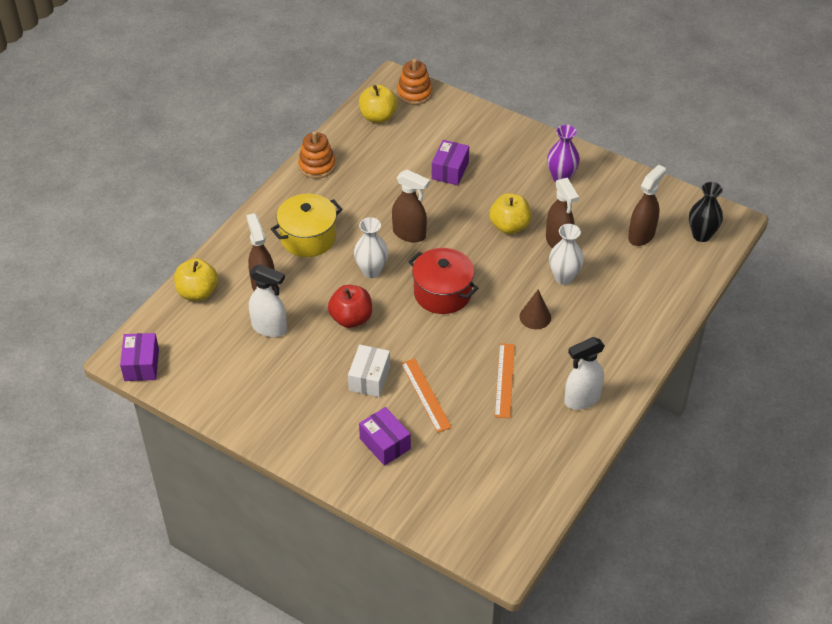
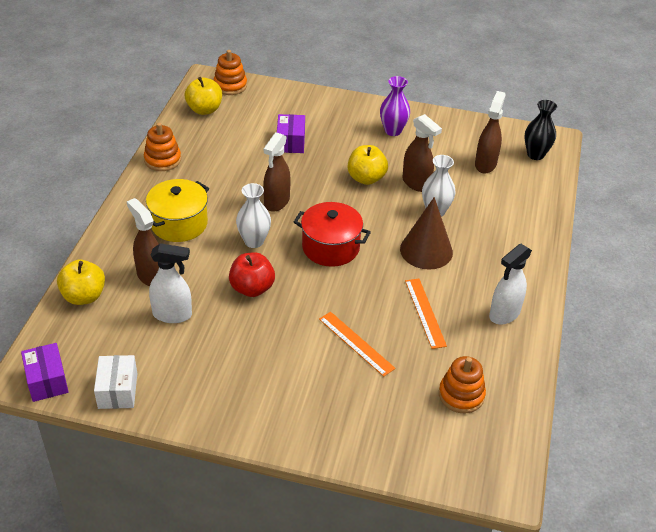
camera: 20 degrees left, 5 degrees down
(369, 378) = (294, 340): white box -> white box (117, 391)
(385, 444) = (336, 400): purple box -> none
(409, 234) = (276, 202): brown spray bottle -> brown spray bottle turned 105 degrees clockwise
(502, 467) = (461, 395): none -> orange stacking toy
(535, 317) = (426, 250): brown cone -> brown cone, size x1.70

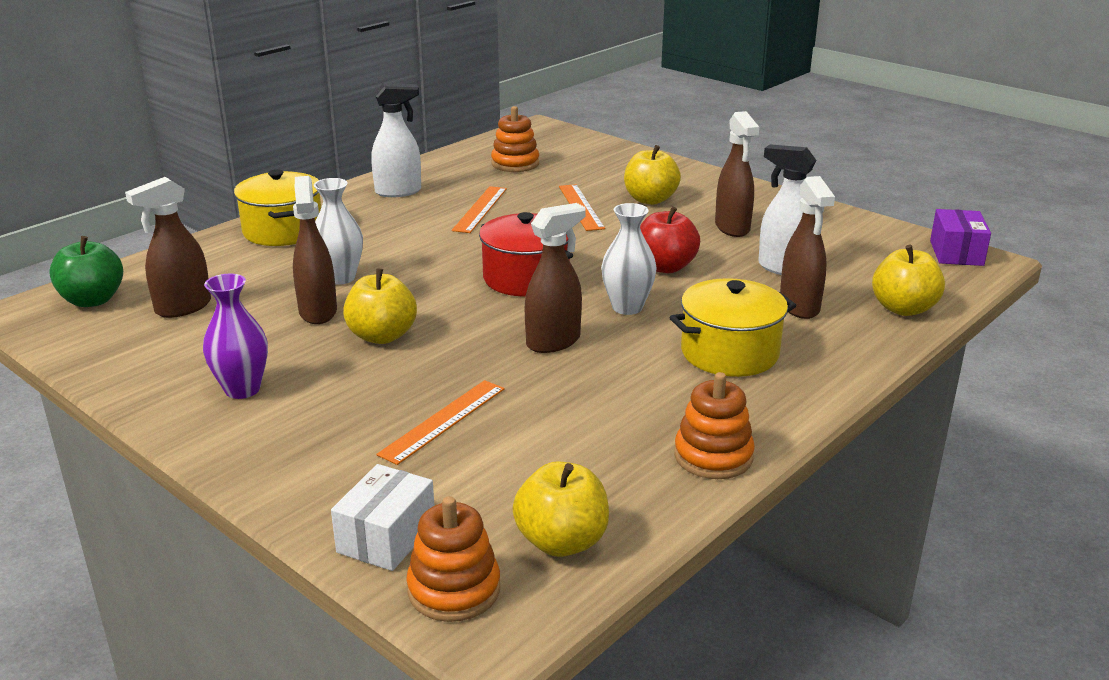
camera: 150 degrees left, 15 degrees down
(117, 391) = (870, 231): white box -> white box (386, 537)
(227, 355) = (732, 228): none -> brown spray bottle
(290, 142) = (443, 421): purple box -> orange ruler
(311, 375) = (650, 200): none -> yellow apple
(426, 250) = (408, 249): brown cone -> none
(521, 241) = (283, 231): none -> yellow pot
(535, 154) = (92, 300): black vase -> green apple

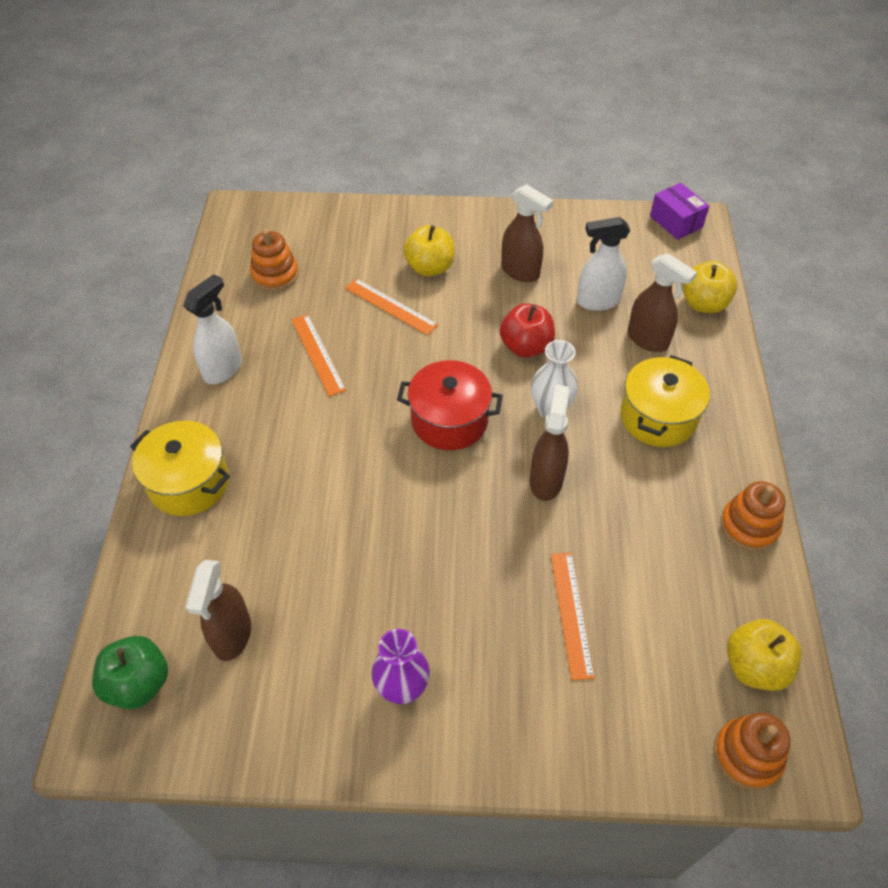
camera: 40 degrees left, 25 degrees up
(318, 312) = (347, 563): brown spray bottle -> none
(340, 278) = (313, 511): white vase -> none
(382, 336) = (427, 557): yellow apple -> none
(386, 537) = (664, 746): white box -> none

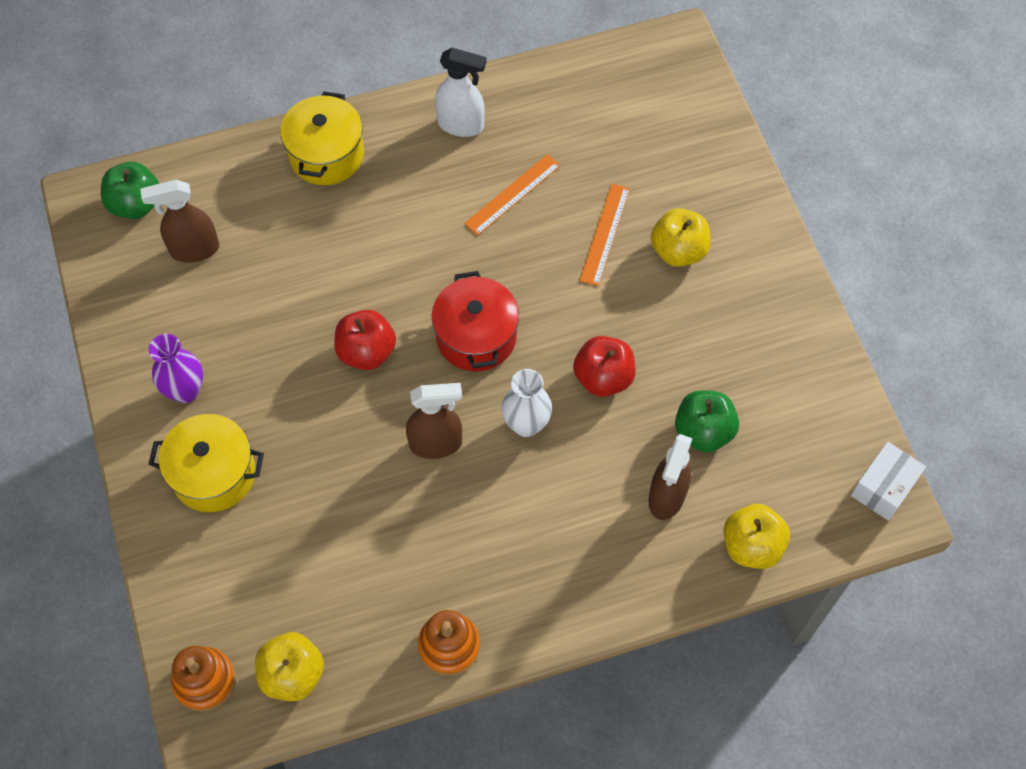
camera: 70 degrees right, 10 degrees up
(275, 275) = (601, 116): orange stacking toy -> none
(428, 509) = (366, 352): none -> red apple
(520, 272) = (714, 341): brown spray bottle -> none
(571, 614) = (297, 504): orange ruler -> none
(597, 301) = (703, 431): white spray bottle -> green apple
(658, 417) = (558, 530): yellow pot -> yellow pot (214, 474)
(676, 222) = (883, 487): purple box -> white box

